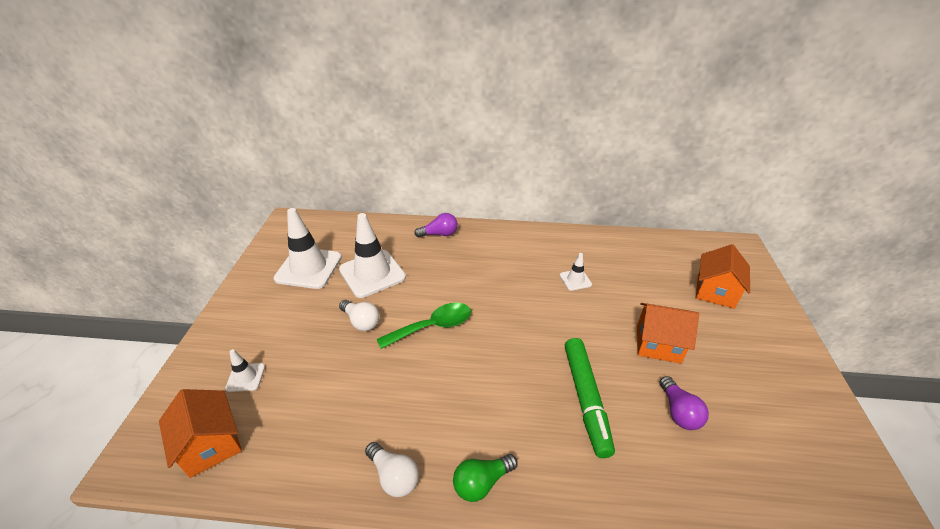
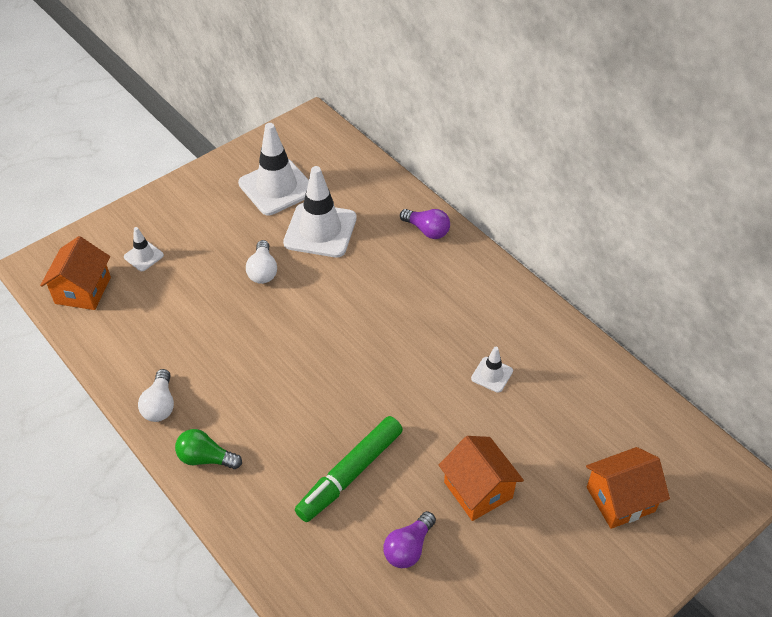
camera: 45 degrees right, 10 degrees up
(433, 326) = (310, 318): green spoon -> none

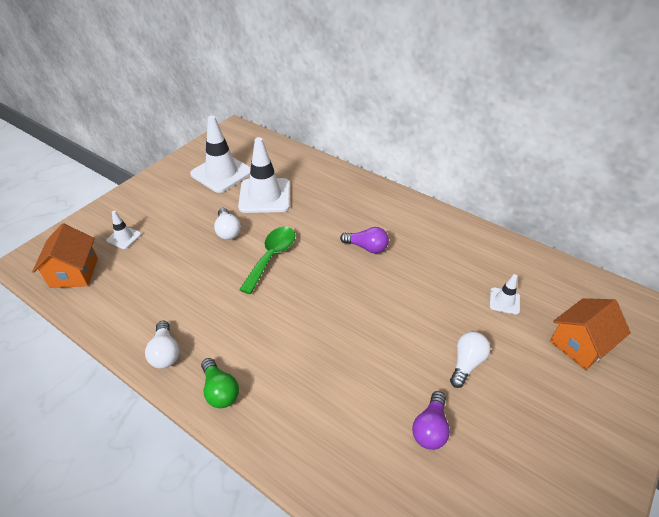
camera: 15 degrees left, 5 degrees down
(206, 458) = (220, 391): green light bulb -> green light bulb turned 120 degrees counterclockwise
(304, 315) = (271, 257): none -> green spoon
(350, 473) = (354, 374): green marker -> none
(427, 230) = (345, 183): purple light bulb -> purple light bulb (367, 247)
(478, 490) = (466, 363): orange house -> white light bulb
(492, 375) = (436, 271): white traffic cone -> white traffic cone (504, 301)

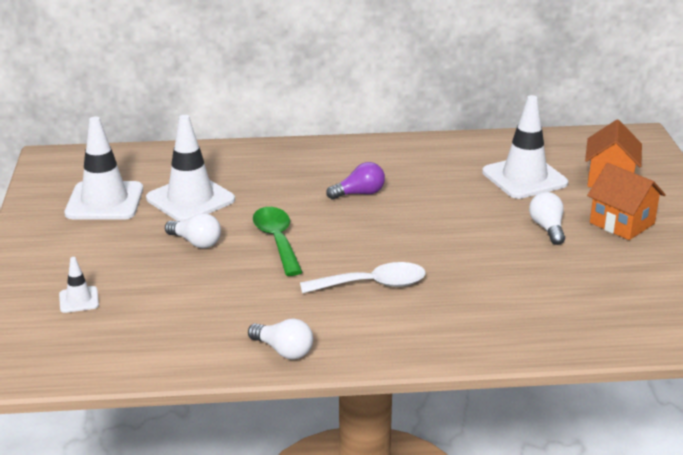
camera: 40 degrees left, 15 degrees down
(74, 272) = (69, 351): orange house -> orange house (622, 223)
(220, 391) = (377, 345): green light bulb -> none
(281, 333) = (373, 285): none -> white spoon
(430, 428) = (572, 277): purple light bulb -> none
(504, 301) = (524, 178): white traffic cone -> white traffic cone, size x2.11

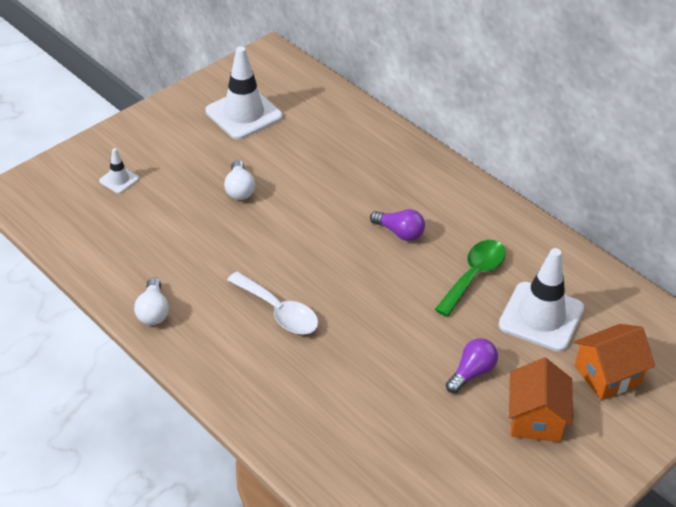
camera: 50 degrees right, 15 degrees up
(190, 199) = (292, 151): white traffic cone -> none
(277, 240) = (285, 227): green spoon -> green spoon (474, 275)
(547, 228) = (471, 372): white light bulb -> purple light bulb

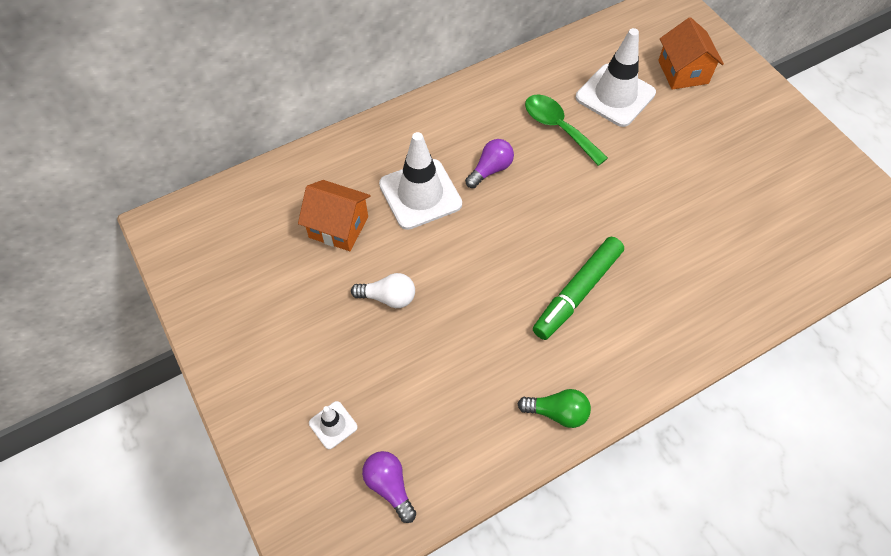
camera: 75 degrees left, 15 degrees up
(153, 311) = (557, 412): white light bulb -> green light bulb
(244, 114) = (261, 272): white traffic cone -> white traffic cone (420, 194)
(279, 311) = (577, 292): white spoon -> green marker
(471, 372) = (671, 158): purple light bulb -> purple light bulb (389, 486)
(535, 418) = (724, 129): orange house -> orange house (338, 227)

